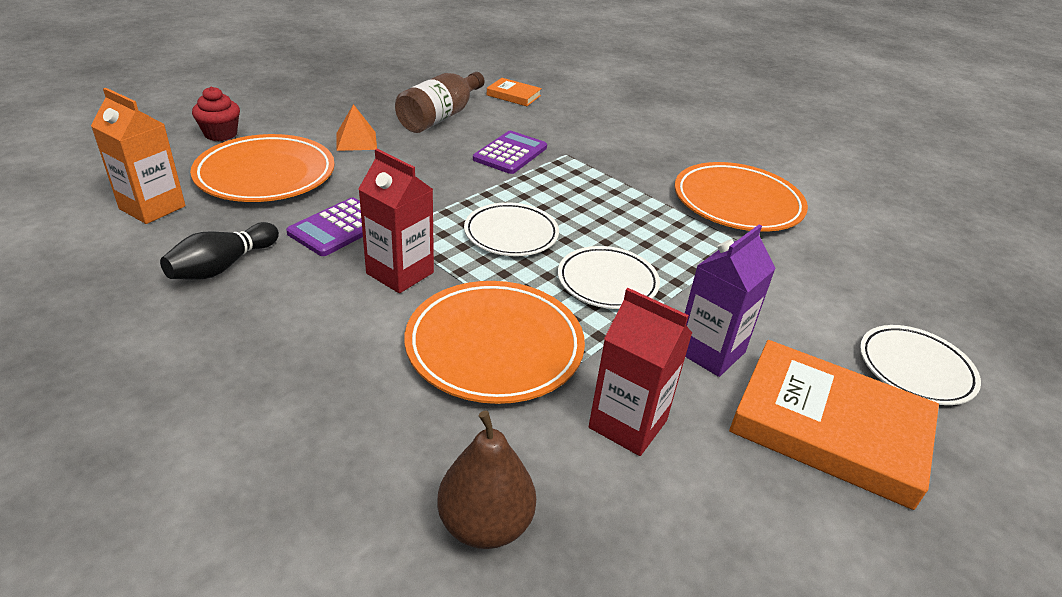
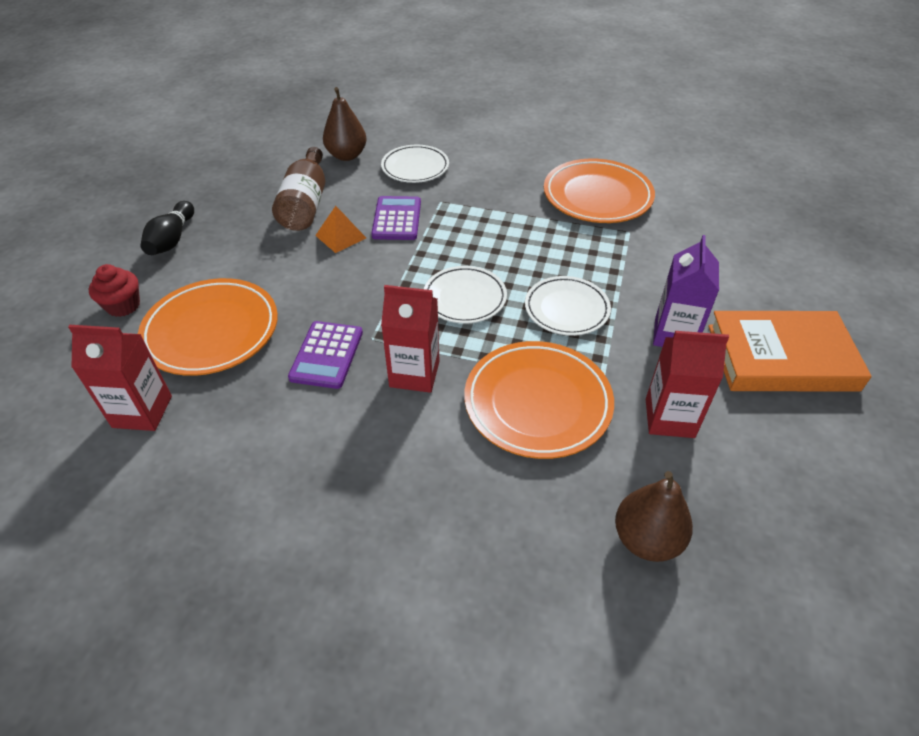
camera: 25 degrees left, 10 degrees up
(152, 207) = (142, 411): orange carton -> red carton
(223, 266) = (267, 437): black bowling pin -> black bowling pin (172, 239)
(356, 141) = (257, 260): orange pyramid -> orange pyramid (340, 236)
(513, 95) = (347, 155): orange book -> brown pear
(915, 369) = (796, 287): white plate -> white plate (415, 167)

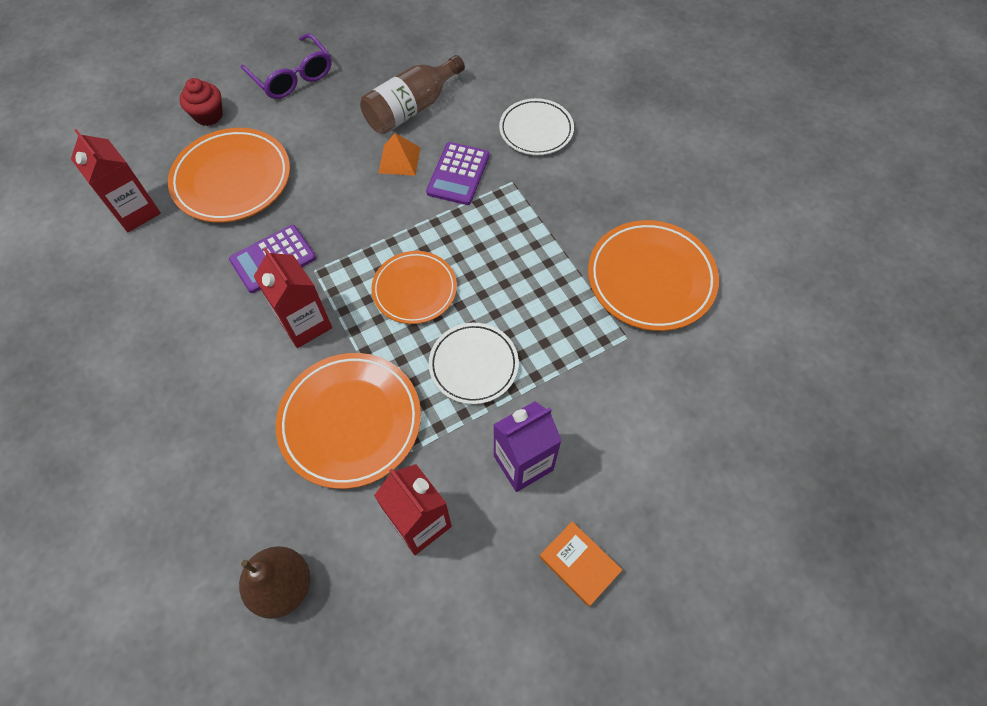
camera: 45 degrees right, 15 degrees up
(172, 239) = (293, 77): black bowling pin -> purple glasses
(347, 155) = (498, 78): brown pear -> none
(397, 219) = (458, 174): purple calculator -> purple calculator turned 150 degrees clockwise
(464, 298) = (414, 290): white plate -> orange plate
(781, 357) = (579, 564): orange book -> orange book, size x0.47

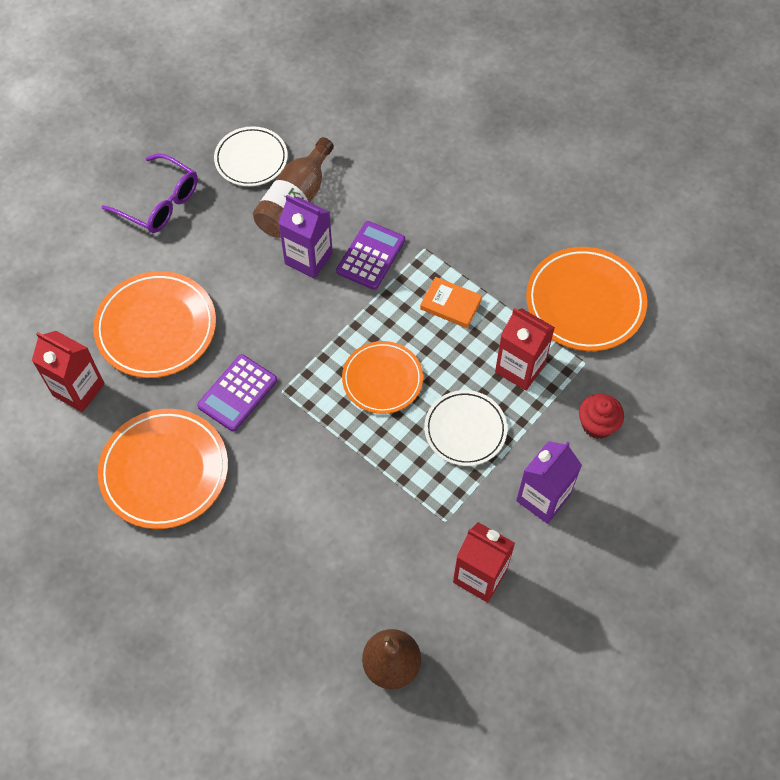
camera: 20 degrees left, 0 degrees up
(208, 115) = (96, 269): red cupcake -> red cupcake (597, 425)
(305, 324) = (298, 443): red carton -> red carton (520, 368)
(350, 421) = (382, 514): orange plate -> orange plate (164, 471)
(399, 160) = (308, 258): orange pyramid -> purple carton
(458, 174) = (371, 256): purple calculator -> purple calculator turned 150 degrees counterclockwise
(536, 130) = (424, 189): white plate -> white plate (251, 159)
(579, 564) = (621, 562): orange book -> orange book (450, 304)

